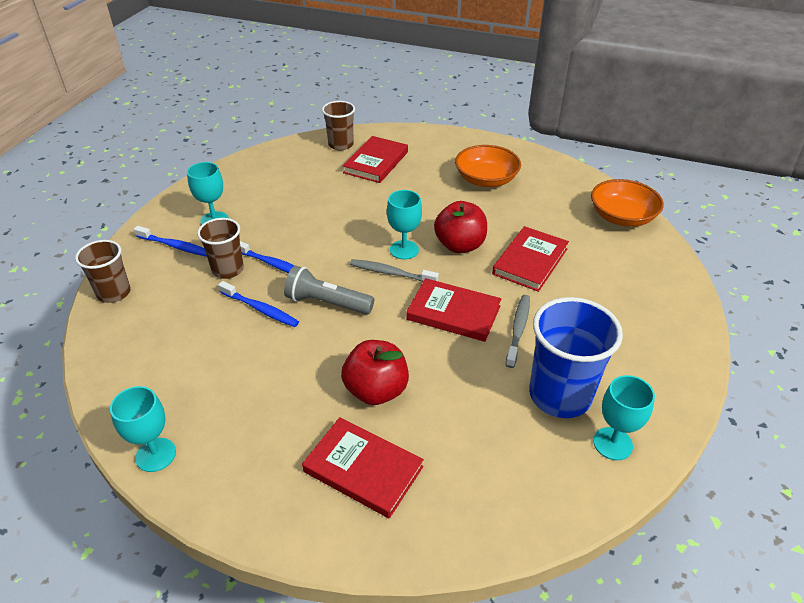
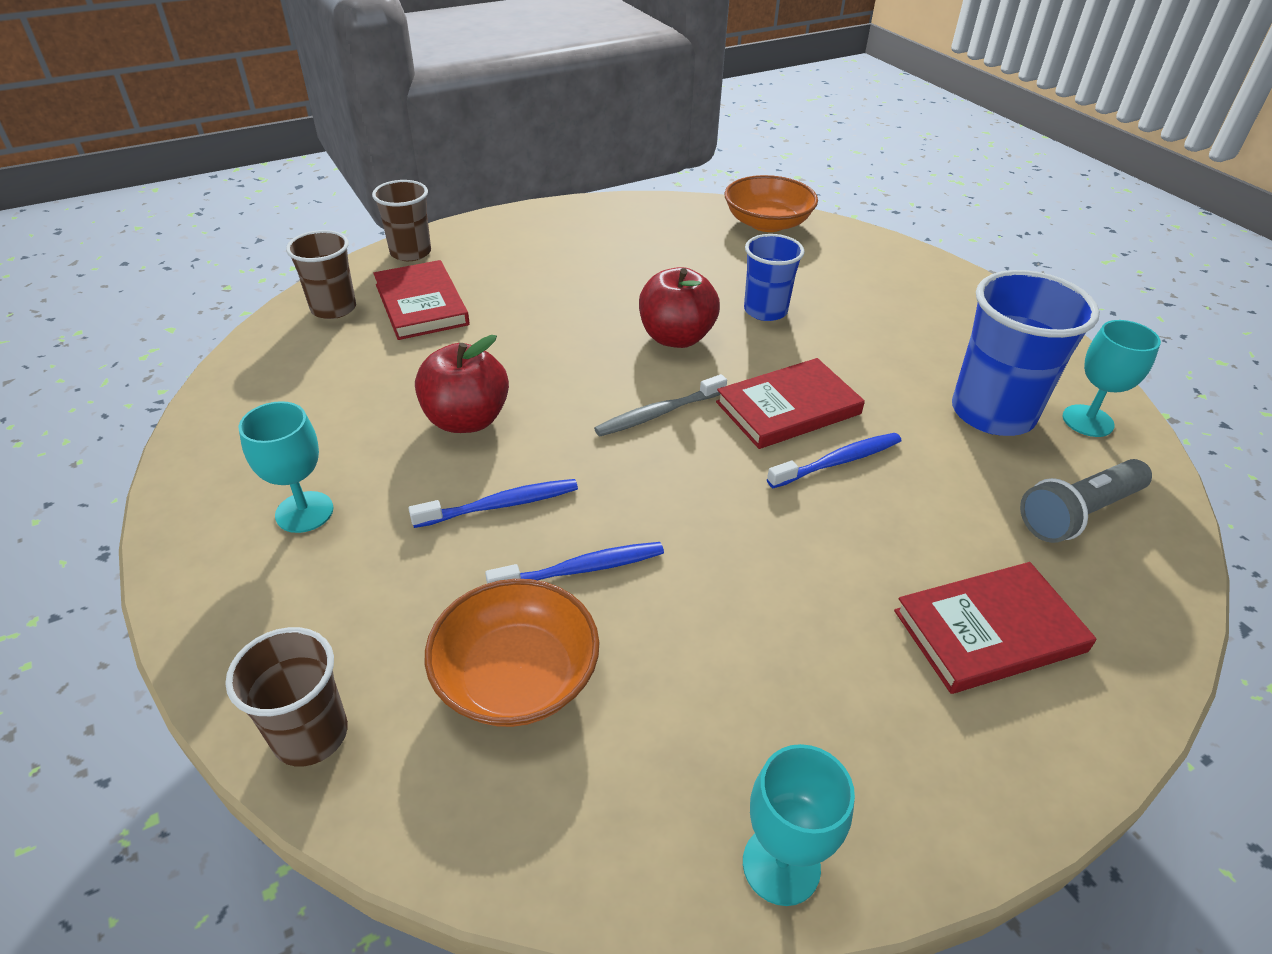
camera: 50 degrees left, 0 degrees up
(175, 246) = (301, 590): blue toothbrush -> blue toothbrush (838, 461)
(228, 269) = (446, 558): brown cup -> brown cup (410, 252)
(327, 303) = (648, 498): grey flashlight -> grey flashlight (1078, 513)
(376, 390) = (860, 544): red apple -> red apple (466, 420)
(404, 250) = (628, 380): turquoise goblet -> none
(486, 179) = (585, 255): orange bowl -> orange bowl (516, 676)
(518, 329) = (865, 381): grey toothbrush -> none
(530, 261) = (765, 311): red book -> blue cup

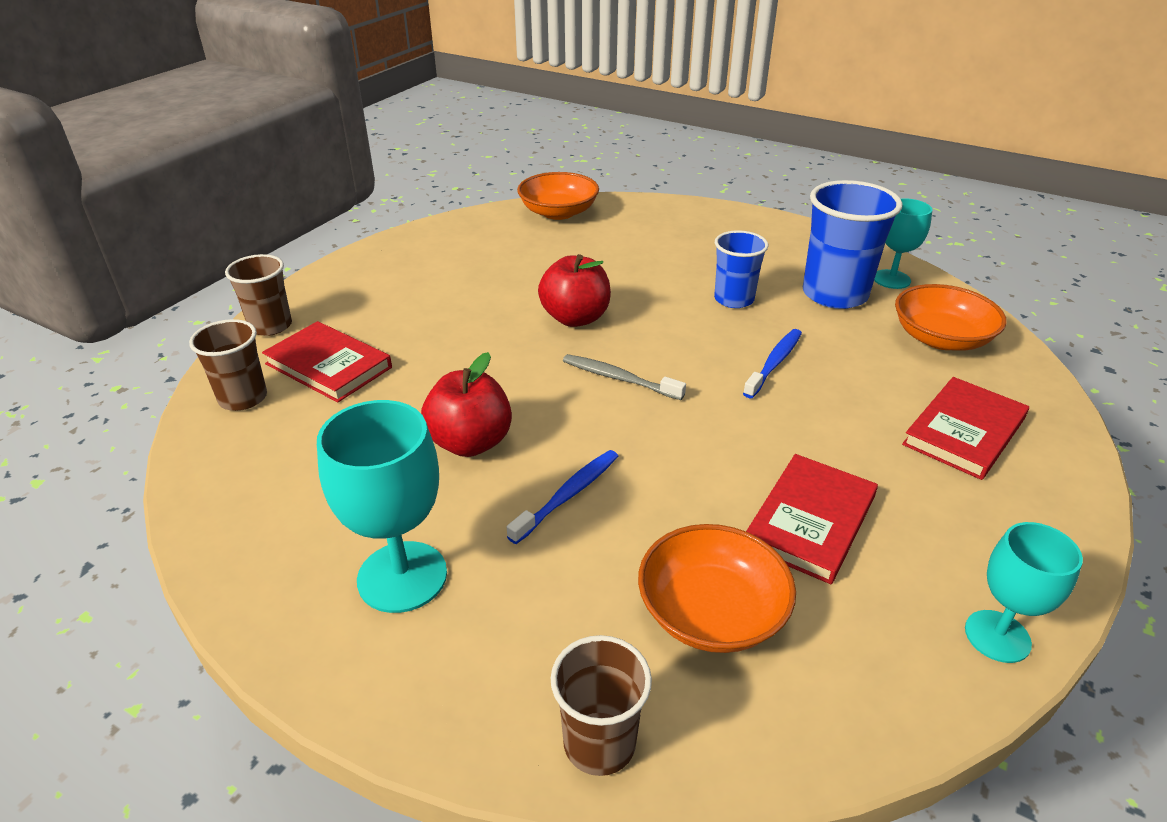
camera: 30 degrees left, 5 degrees down
(304, 512) = (402, 576): turquoise goblet -> turquoise goblet, size x1.55
(582, 569) = (678, 513): blue toothbrush -> none
(658, 413) = (619, 378): grey toothbrush -> grey toothbrush turned 90 degrees clockwise
(765, 311) = (621, 276): blue cup -> blue cup (734, 299)
(788, 408) = (706, 339): red book -> red book (810, 521)
(1078, 513) = (941, 338): grey flashlight -> orange bowl

